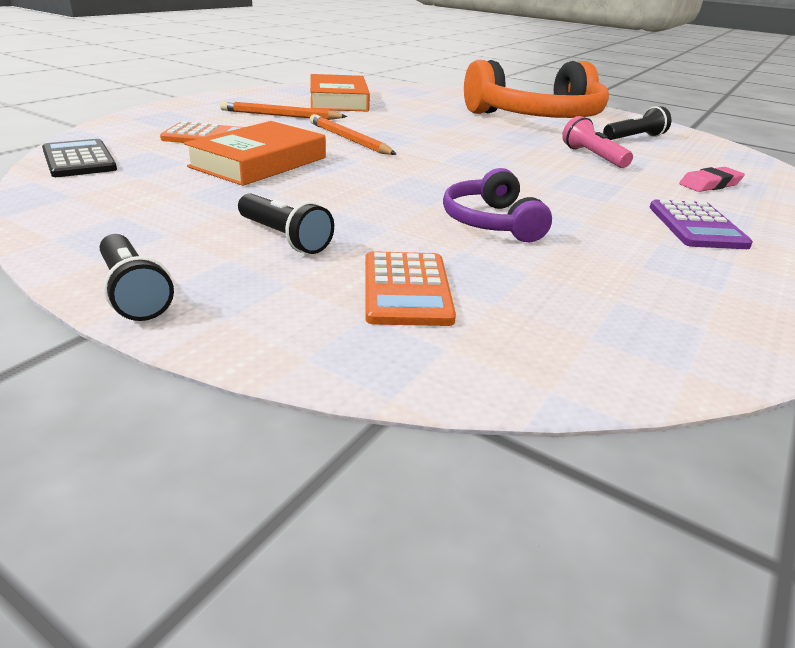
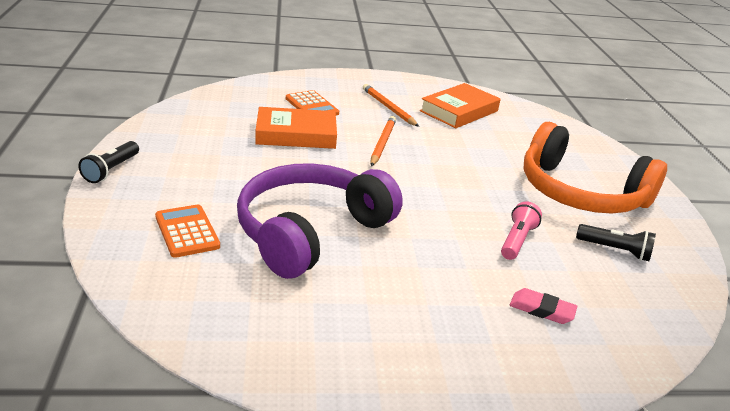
camera: 50 degrees right, 0 degrees up
(79, 160) = (227, 95): black calculator -> none
(284, 238) = (205, 180): black flashlight -> none
(406, 289) = (187, 231): orange calculator -> orange calculator turned 105 degrees clockwise
(492, 222) = (311, 232): purple headphones -> purple headphones, size x2.03
(696, 226) = (423, 315): purple calculator -> none

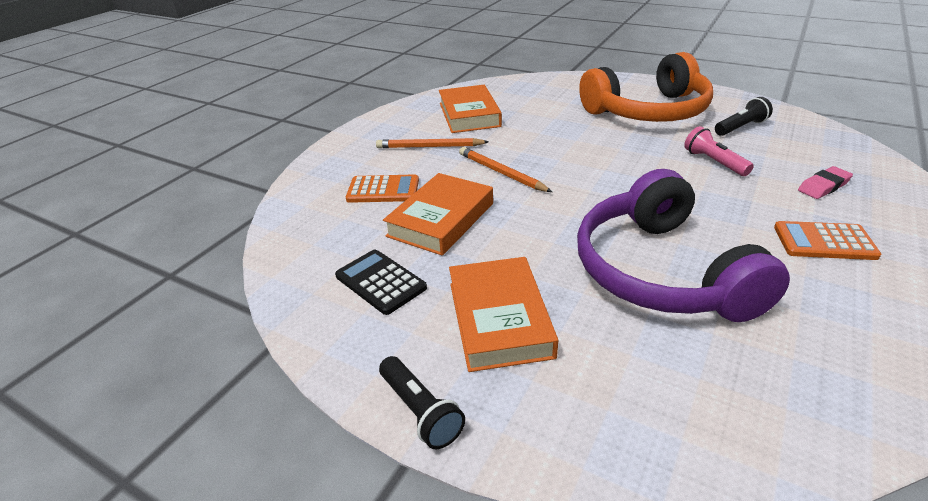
camera: 50 degrees left, 5 degrees up
(187, 231) = (626, 372): orange calculator -> orange calculator (824, 242)
(206, 177) = (499, 319): none -> orange book
(211, 131) = (380, 282): none -> black calculator

